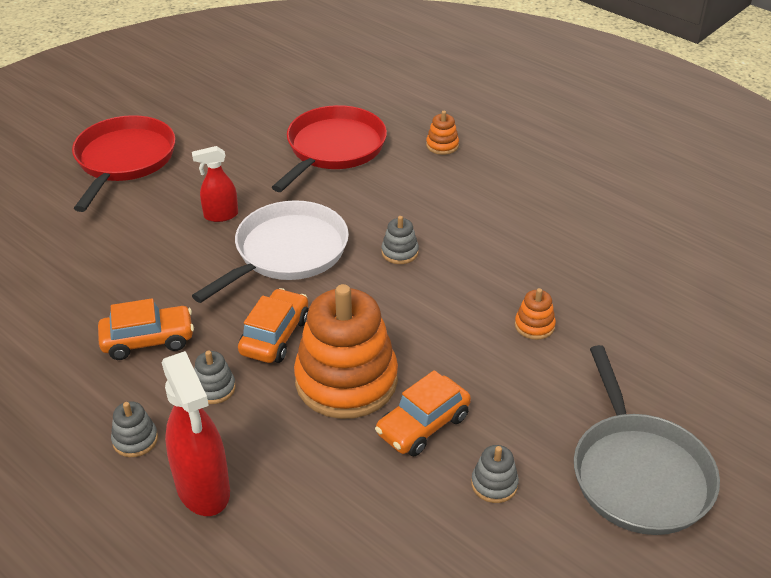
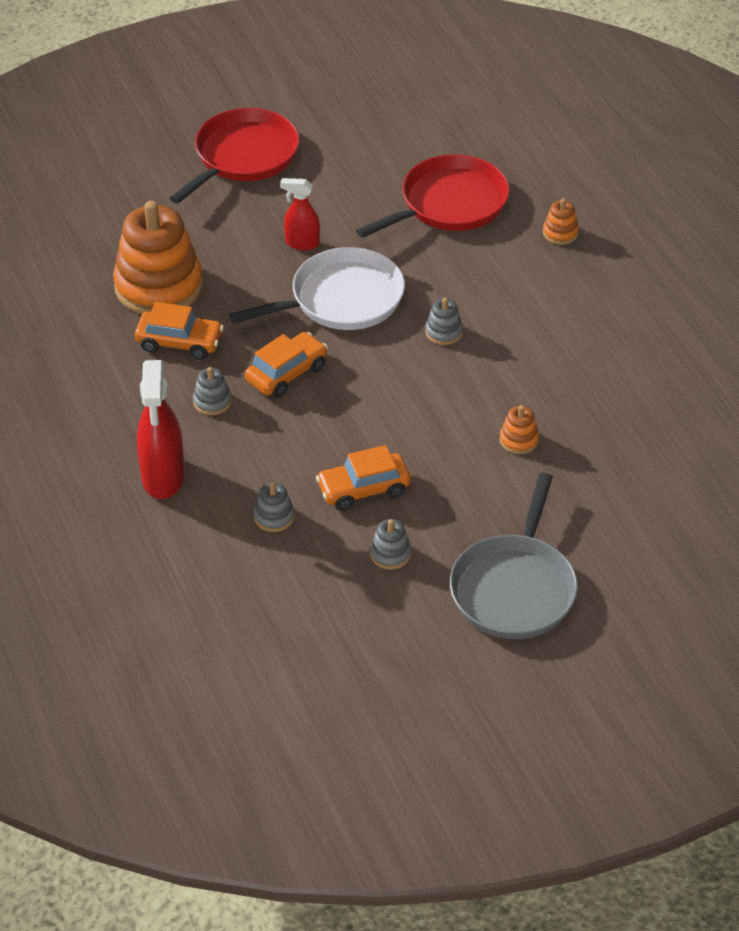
camera: 25 degrees right, 5 degrees up
(135, 440) = (130, 422): grey stacking toy -> grey stacking toy (274, 517)
(346, 380) = (323, 432): orange stacking toy -> orange stacking toy (158, 286)

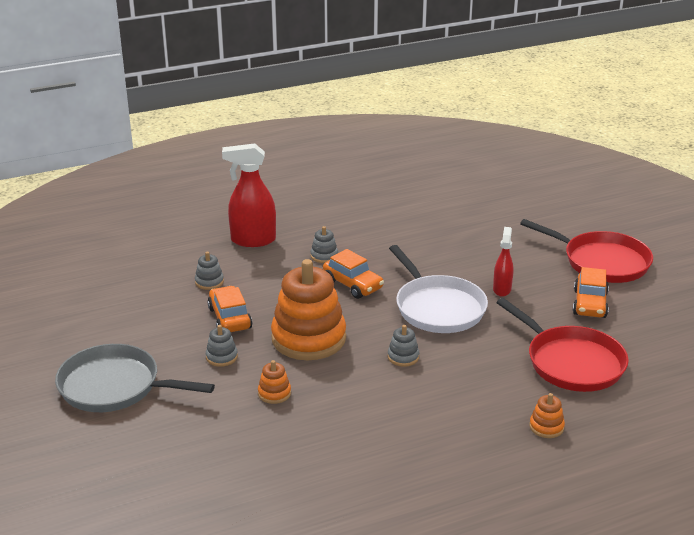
camera: 90 degrees right, 15 degrees down
(158, 286) = (442, 232): orange stacking toy -> orange stacking toy (308, 338)
(179, 343) = (384, 242): orange car -> orange car (589, 304)
(390, 554) = (163, 330): grey stacking toy -> grey stacking toy (221, 357)

